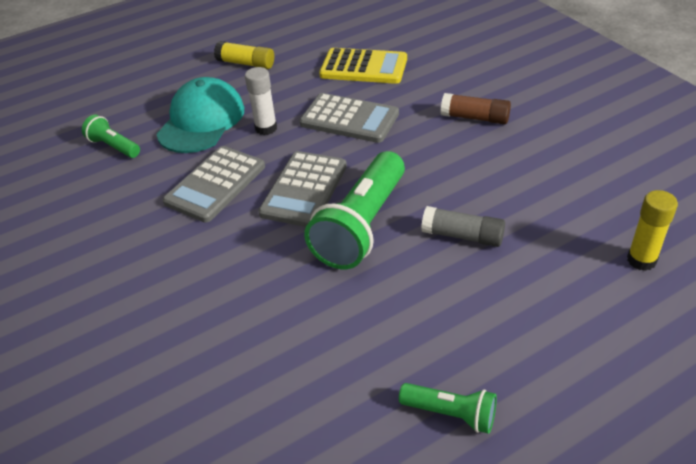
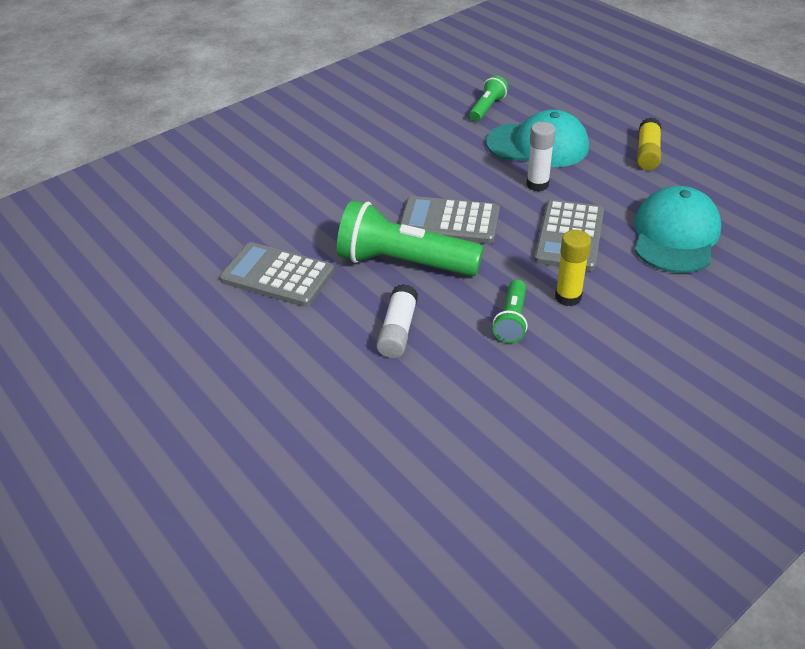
camera: 80 degrees right, 0 degrees up
(215, 184) = (447, 170): grey calculator -> grey calculator (277, 275)
(363, 67) = (675, 235): yellow calculator -> turquoise cap
(451, 414) = (194, 332): green flashlight -> green flashlight (511, 320)
(462, 236) = (398, 330): grey glue stick -> white glue stick
(475, 118) = (602, 332): brown glue stick -> none
(641, 260) = (374, 471): yellow glue stick -> yellow glue stick (568, 297)

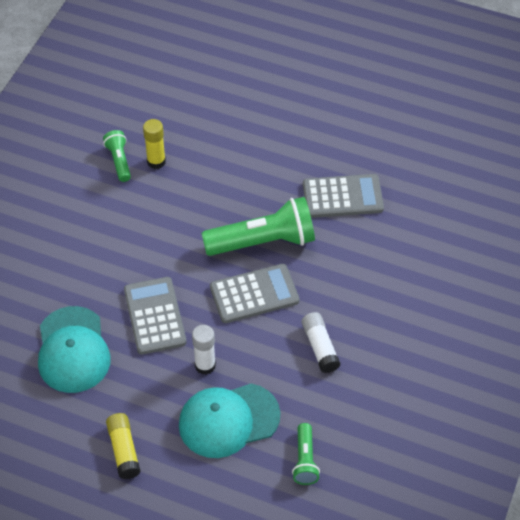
camera: 150 degrees right, 10 degrees up
(398, 330) = (232, 188): white glue stick -> white glue stick (320, 347)
(511, 320) = (163, 224): green flashlight -> green flashlight (119, 161)
(568, 297) = (133, 257): yellow glue stick -> yellow glue stick (156, 161)

